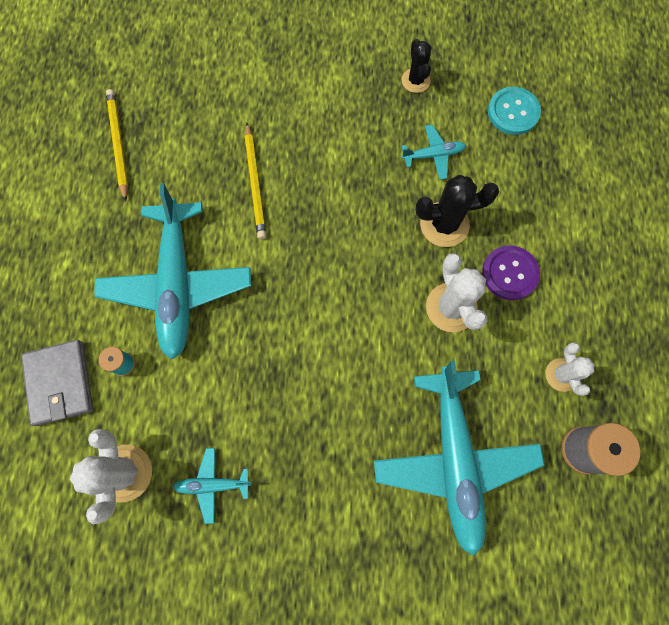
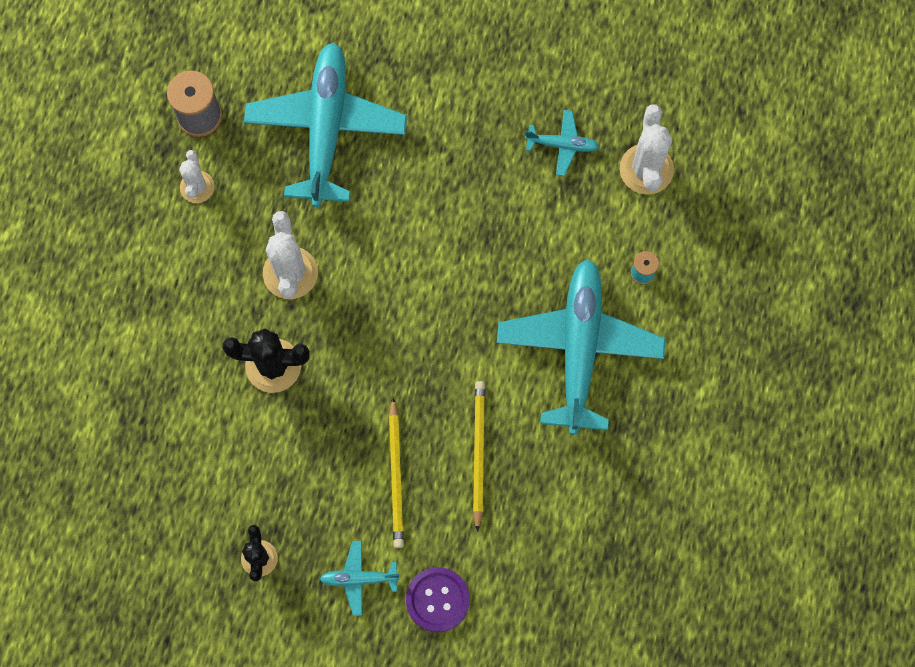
camera: 170 degrees left, 0 degrees up
(60, 383) = (708, 264): grey wallet -> none
(118, 144) = (635, 532): yellow pencil -> yellow pencil (396, 476)
(433, 155) = (263, 453): turquoise plane -> turquoise plane (359, 578)
(509, 273) = (217, 298): purple button -> purple button (437, 600)
(513, 112) = (152, 493): turquoise button -> none

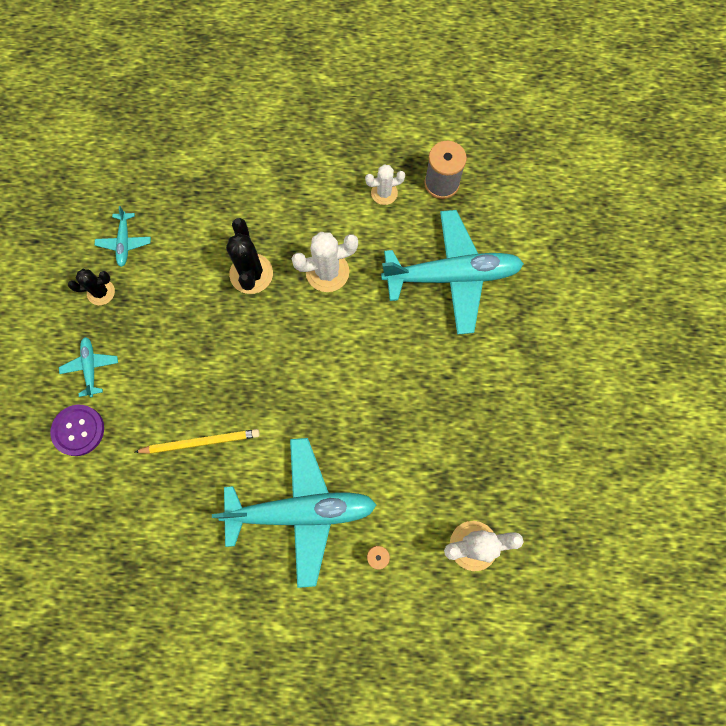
camera: 80 degrees right, 0 degrees up
(396, 476) = (175, 381): yellow pencil -> none
(562, 145) = (479, 467): turquoise plane -> turquoise plane (124, 242)

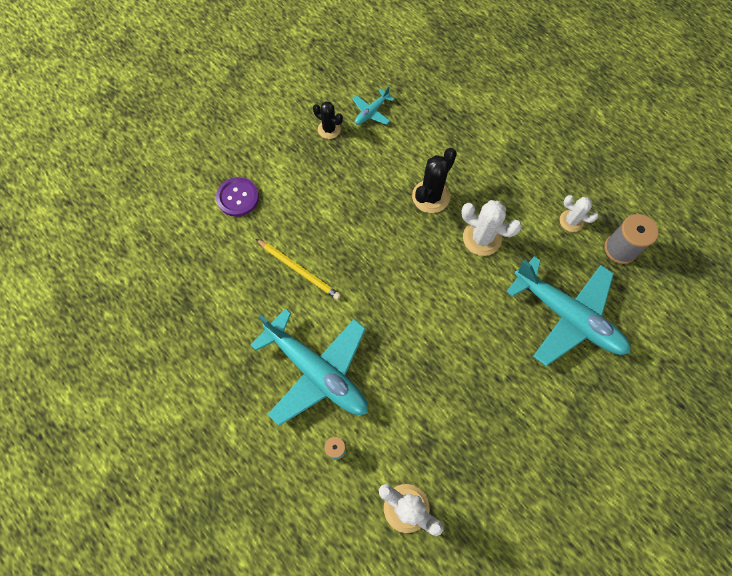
camera: 45 degrees right, 5 degrees down
(91, 367) = (280, 167): turquoise plane -> none

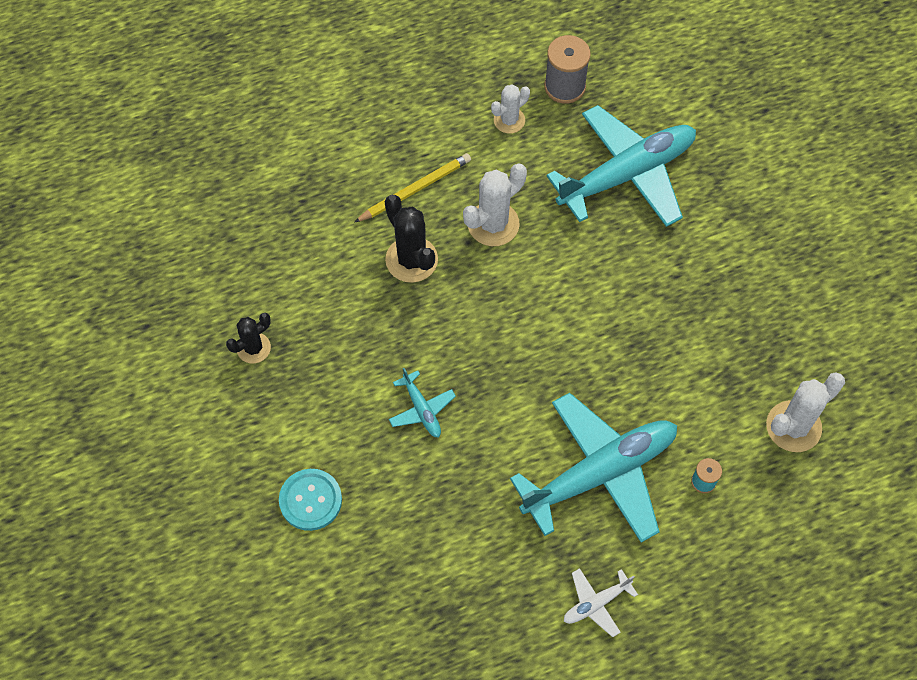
camera: 70 degrees left, 5 degrees down
(219, 399) = (596, 603): none -> white plane
(238, 197) = (310, 500): purple button -> turquoise button
(299, 270) = (453, 452): yellow pencil -> yellow pencil (415, 189)
(371, 112) = (250, 285): turquoise plane -> turquoise plane (422, 409)

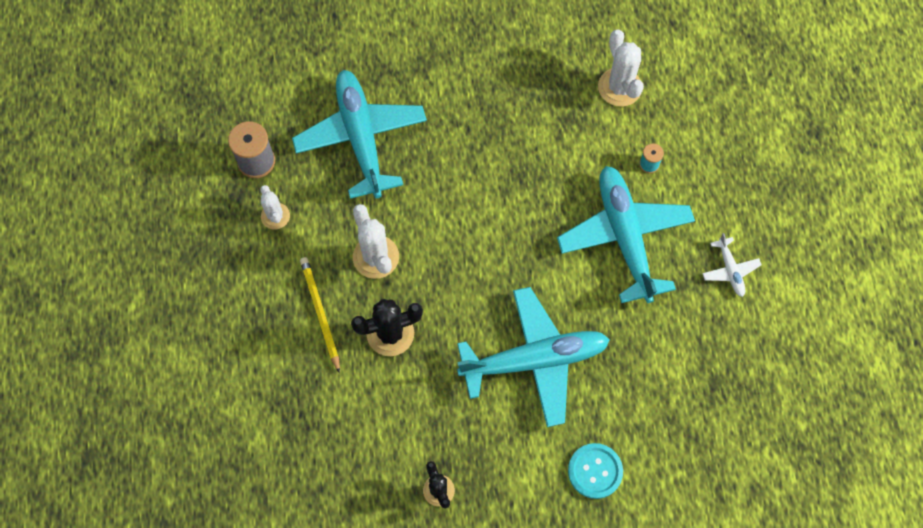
camera: 75 degrees left, 5 degrees up
(422, 409) = (535, 360): turquoise plane -> turquoise plane, size x2.32

